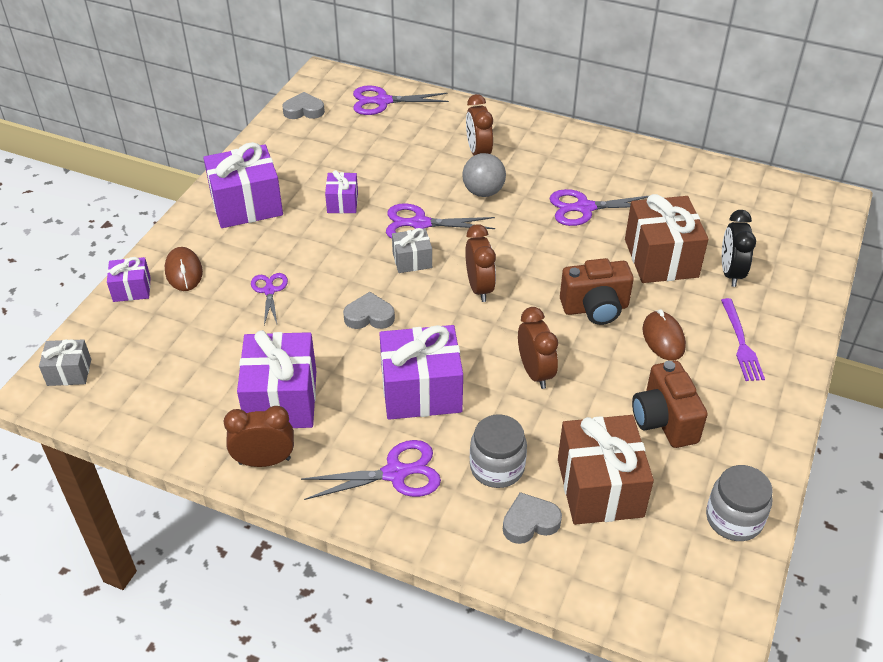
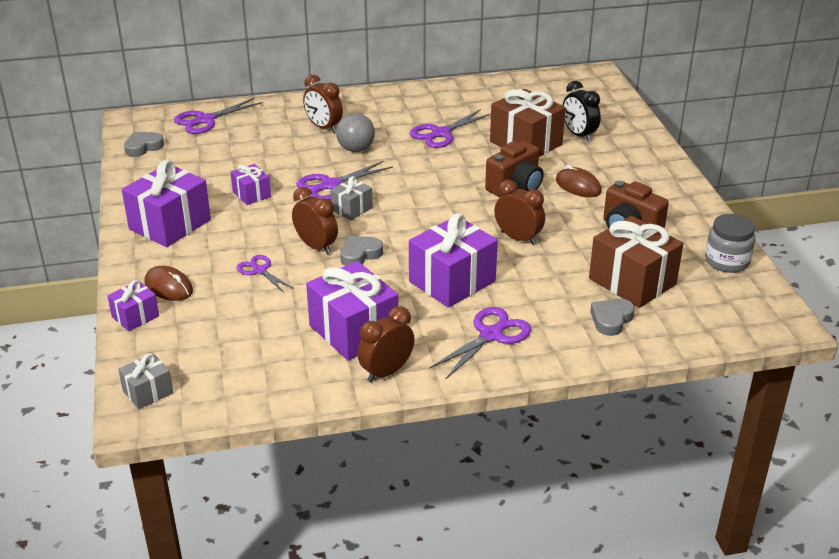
camera: 35 degrees left, 10 degrees down
(479, 288) = (421, 206): brown clock -> brown clock (316, 246)
(497, 467) = (555, 300): grey jar -> none
(741, 343) = (628, 170): purple fork -> none

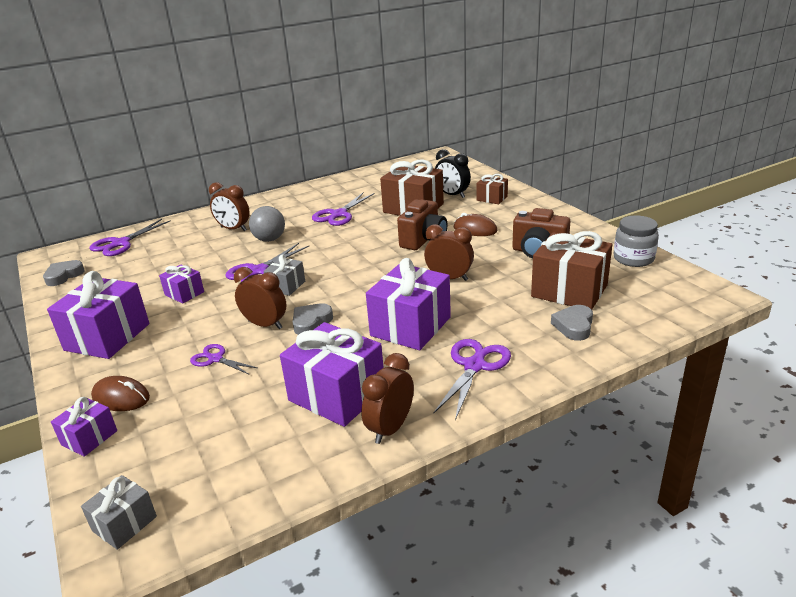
camera: 15 degrees left, 5 degrees down
(621, 149) = (492, 198): none -> brown gift

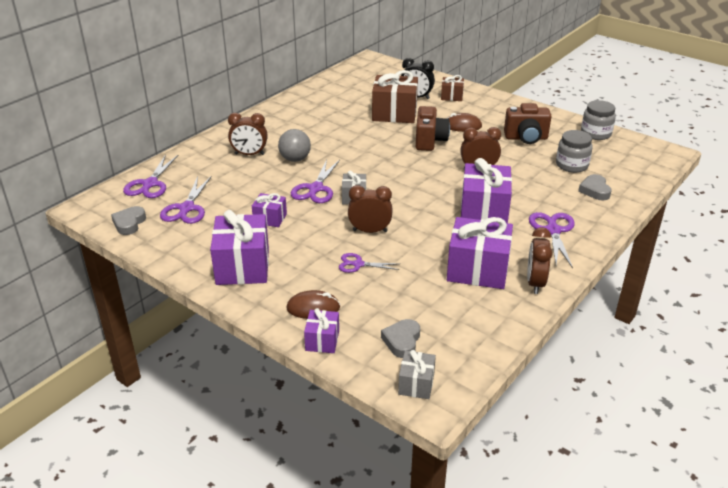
camera: 25 degrees left, 5 degrees up
(311, 322) = (405, 222): grey heart -> grey heart (402, 341)
(339, 214) = (334, 127): purple scissors -> purple scissors (187, 208)
(569, 291) = (571, 165): brown gift -> grey jar

